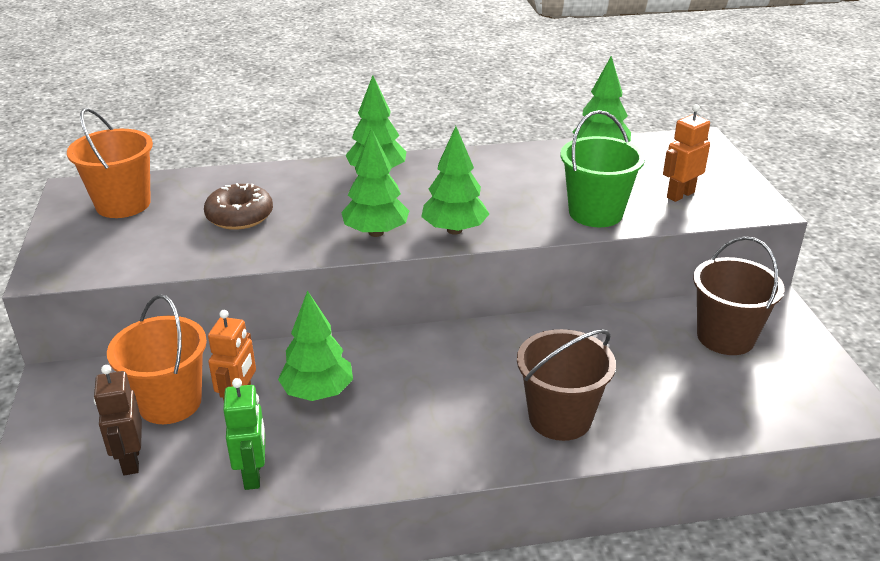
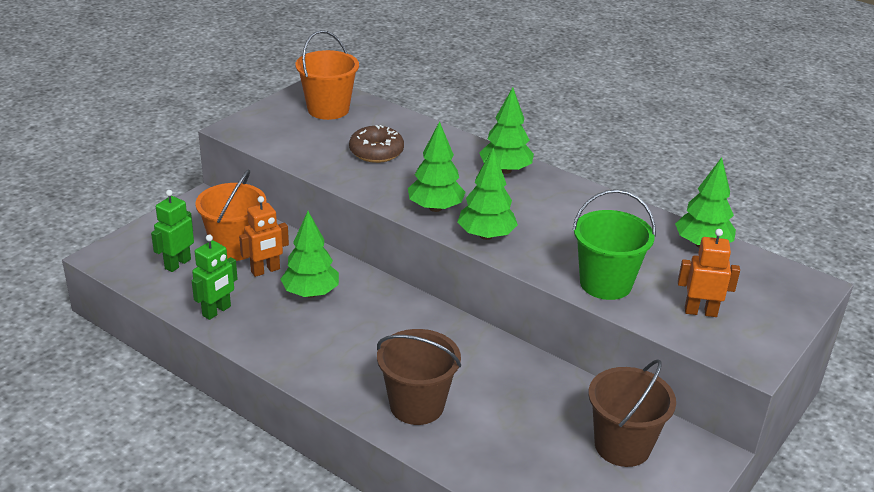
camera: 45 degrees right, 0 degrees up
(130, 460) = (177, 264): brown robot -> green robot

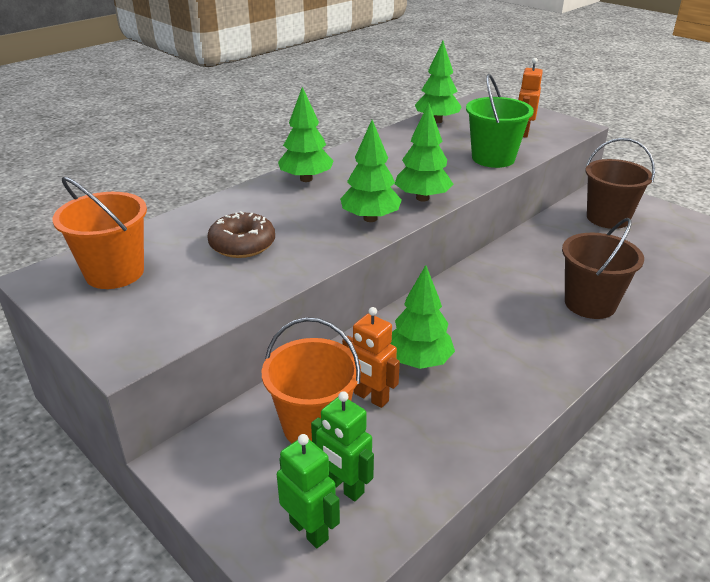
camera: 80 degrees left, 0 degrees up
(217, 311) = (454, 442): green robot -> green robot (309, 530)
(265, 270) = (370, 397): orange robot -> orange robot turned 150 degrees clockwise

